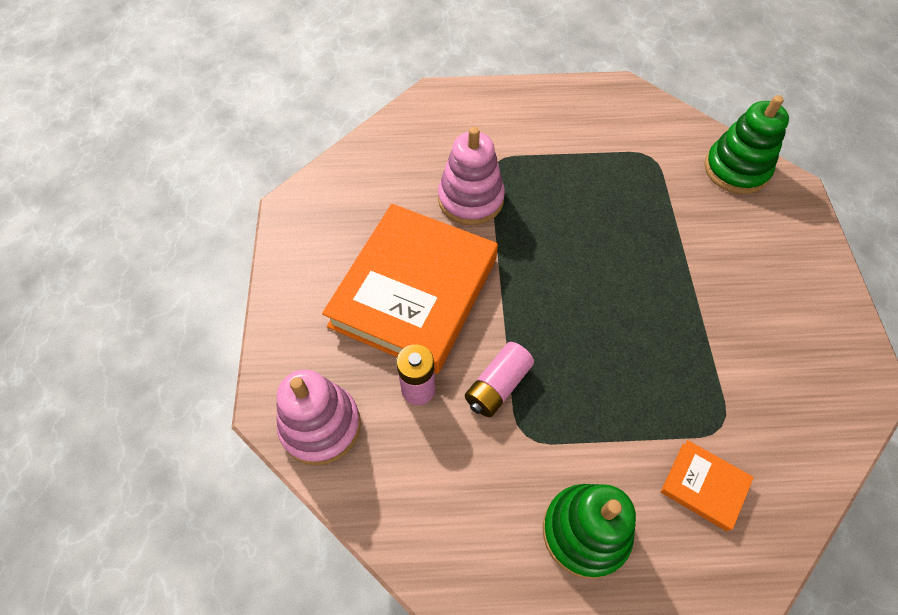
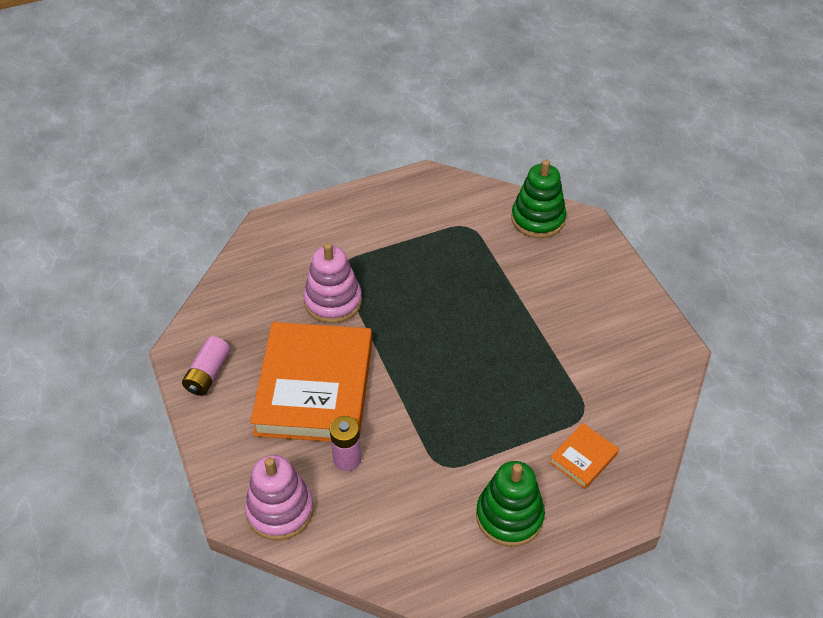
camera: 20 degrees left, 10 degrees down
(498, 386) = (408, 437): pink battery -> pink battery (208, 374)
(704, 486) = (583, 458): orange book -> orange book turned 60 degrees counterclockwise

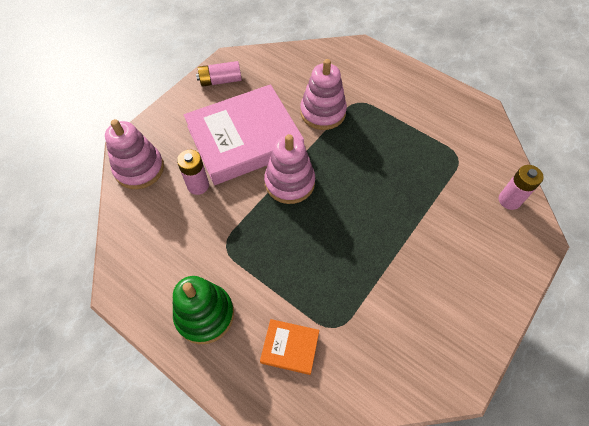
camera: 60 degrees right, 10 degrees up
(315, 388) = (244, 139): orange book -> pink book
(402, 373) = (289, 182): none -> pink stacking toy
(538, 219) = (509, 200): green stacking toy -> pink battery

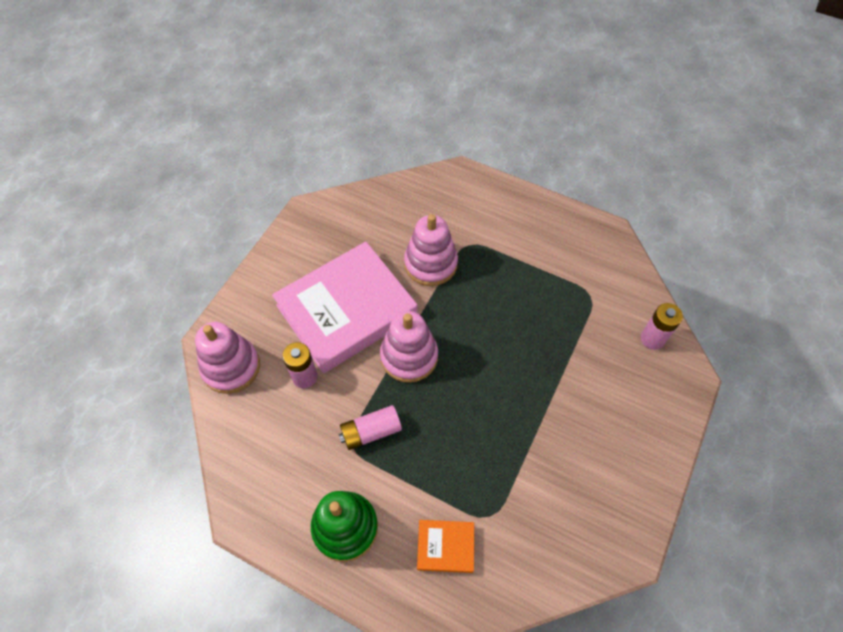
camera: 10 degrees left, 0 degrees up
(220, 81) = (303, 241): pink battery -> pink battery (371, 432)

